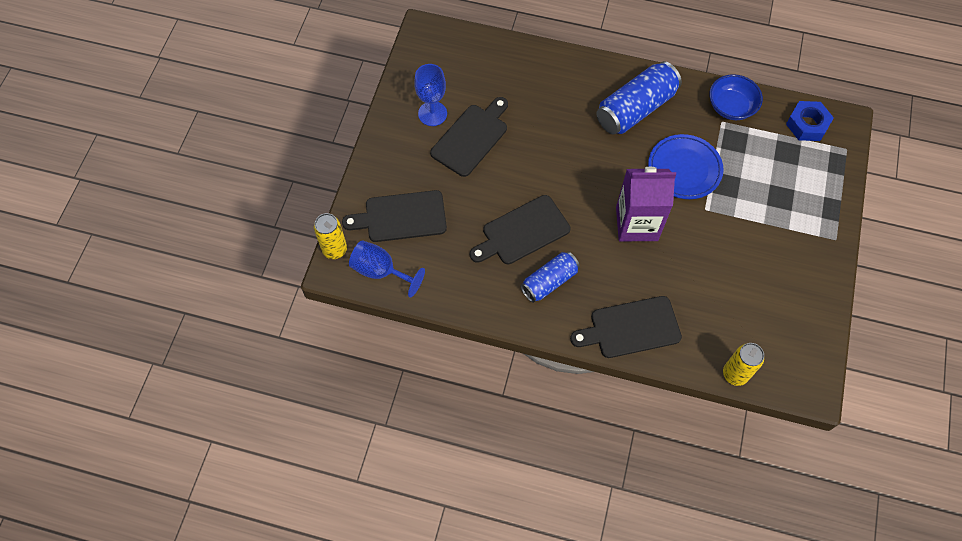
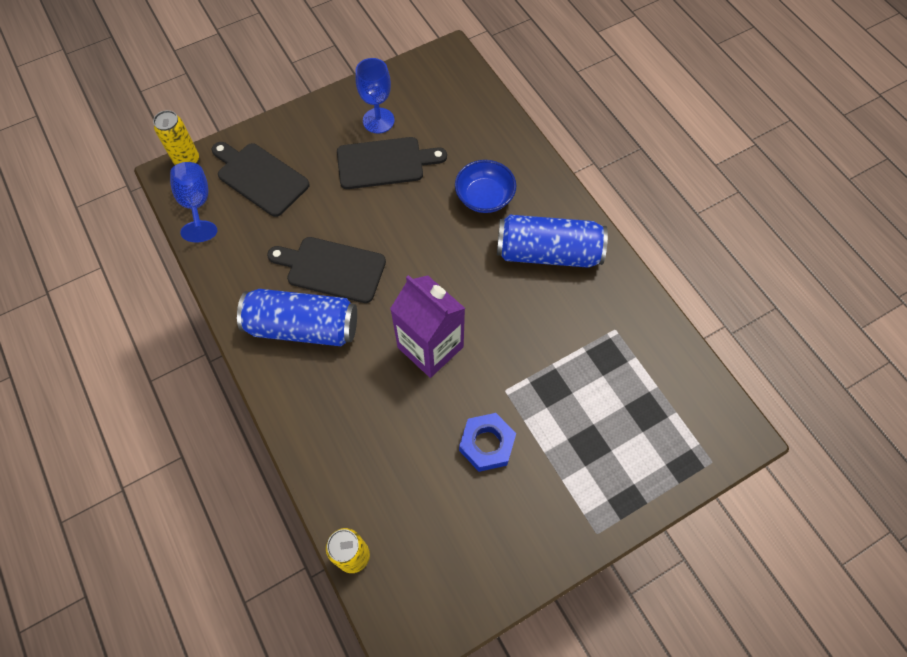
camera: 45 degrees right, 0 degrees up
(549, 281) = (303, 327): blue can -> blue can, size x1.59
(630, 328) = (318, 427): black cutting board -> none
(684, 169) = (529, 339): blue plate -> none
(731, 107) = (639, 324): blue bowl -> blue bowl (484, 197)
(807, 125) = (697, 404): blue nut -> blue nut (487, 444)

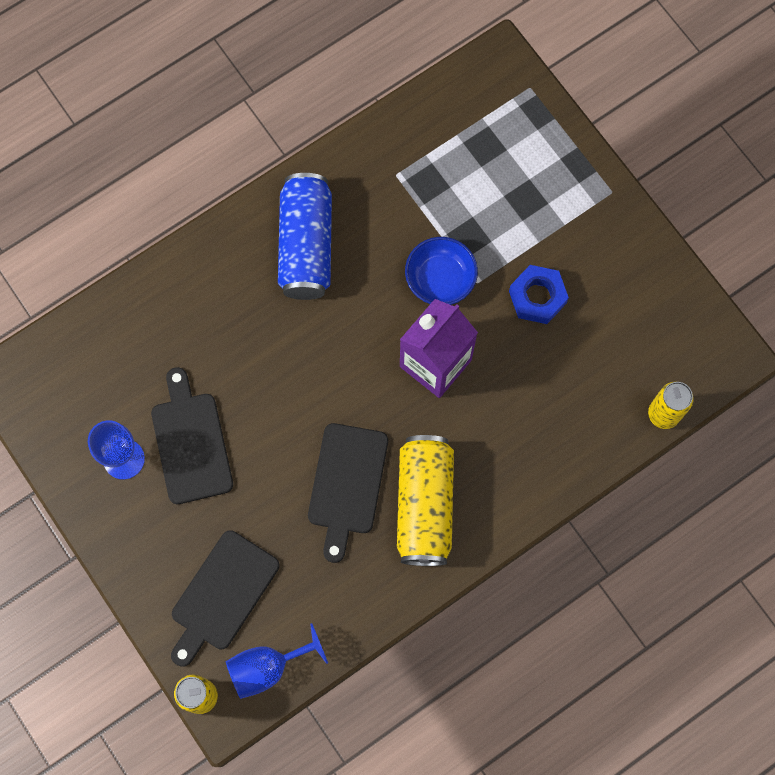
camera: 95 degrees left, 10 degrees up
(303, 327) = (424, 505): blue can -> yellow can
(484, 197) = (235, 319): blue bowl -> blue bowl (440, 279)

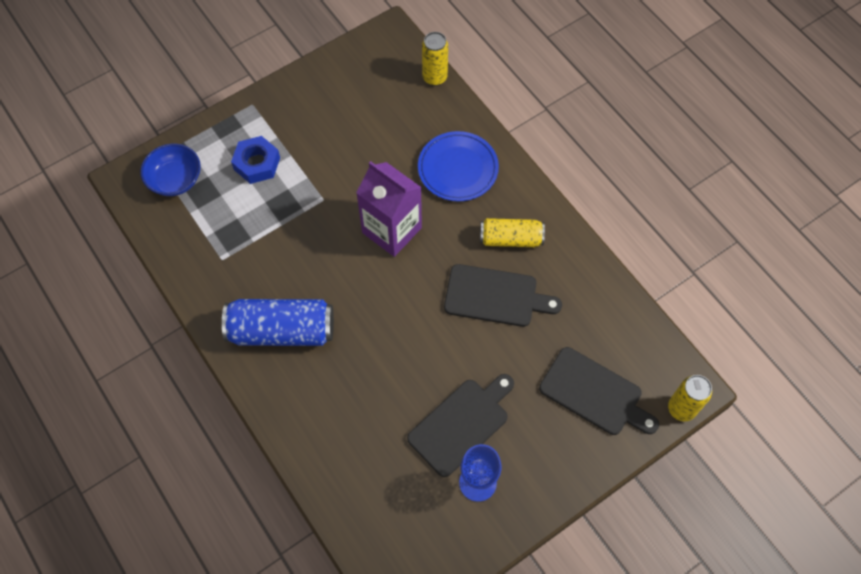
camera: 90 degrees left, 10 degrees down
(191, 442) = (461, 424): black cutting board -> black cutting board turned 150 degrees clockwise
(267, 667) = (651, 356): blue goblet -> none
(424, 505) = (510, 239): yellow can -> yellow can, size x0.63
(440, 279) = (319, 226): blue bowl -> blue bowl (175, 179)
(524, 442) = (458, 169): none -> blue plate
(537, 297) = (338, 157): blue nut -> blue nut (257, 163)

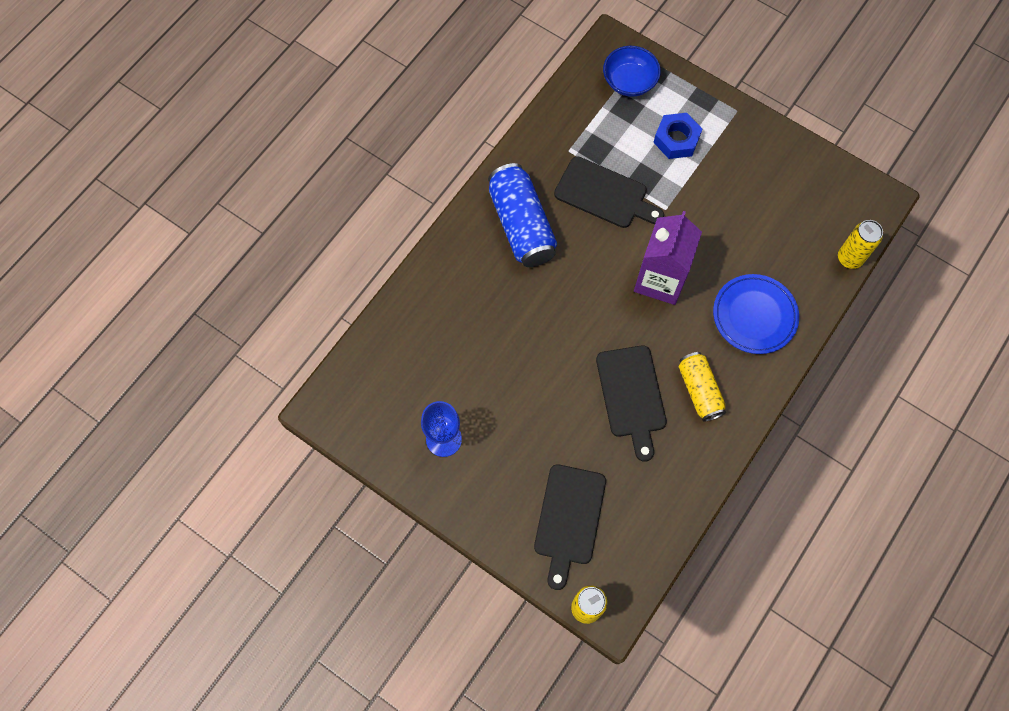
camera: 70 degrees right, 5 degrees up
(461, 424) = (493, 407): black cutting board -> black cutting board (605, 194)

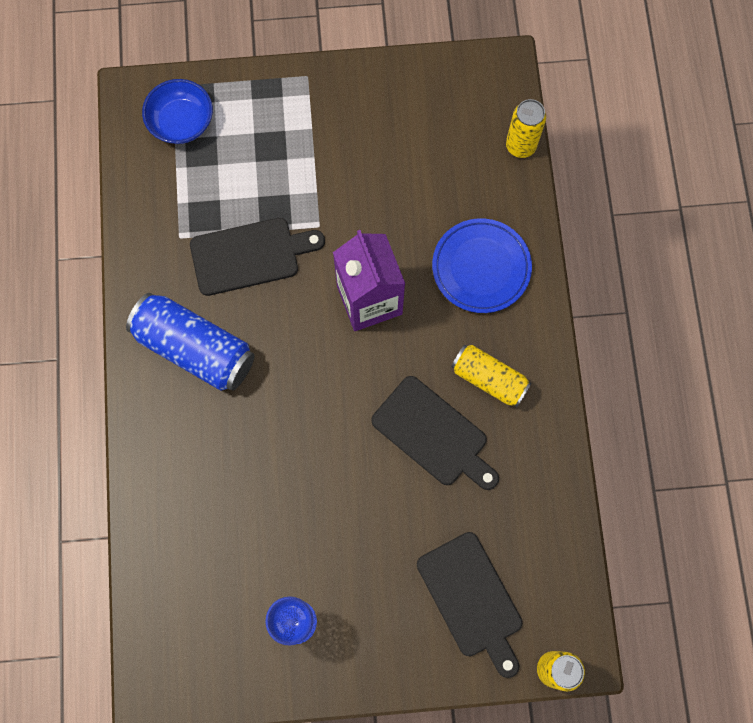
camera: 40 degrees left, 5 degrees up
(676, 139) = (274, 148): blue nut -> none

